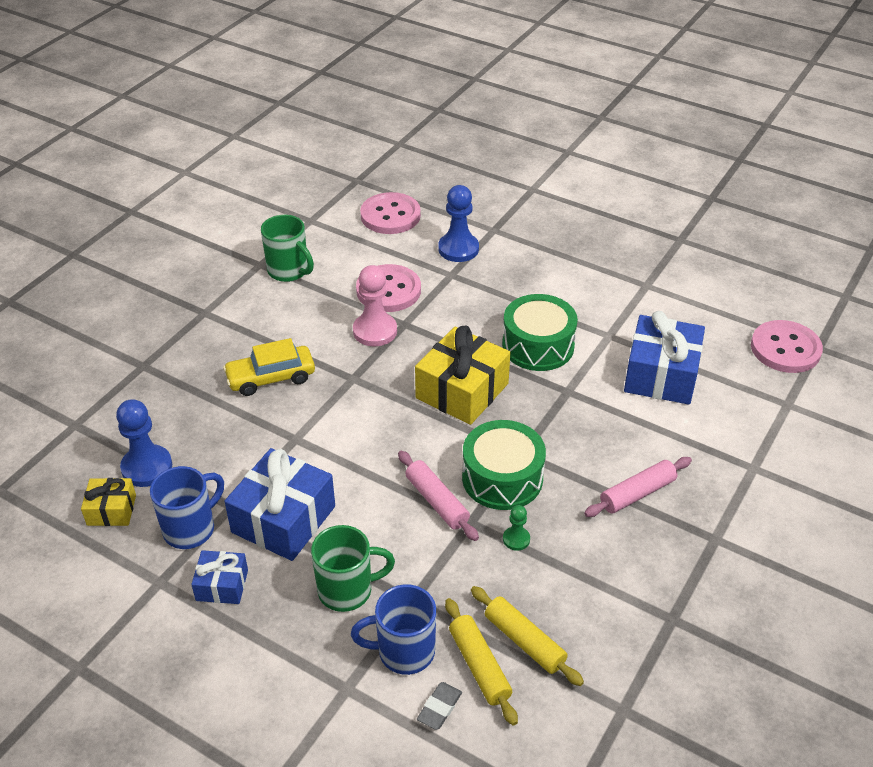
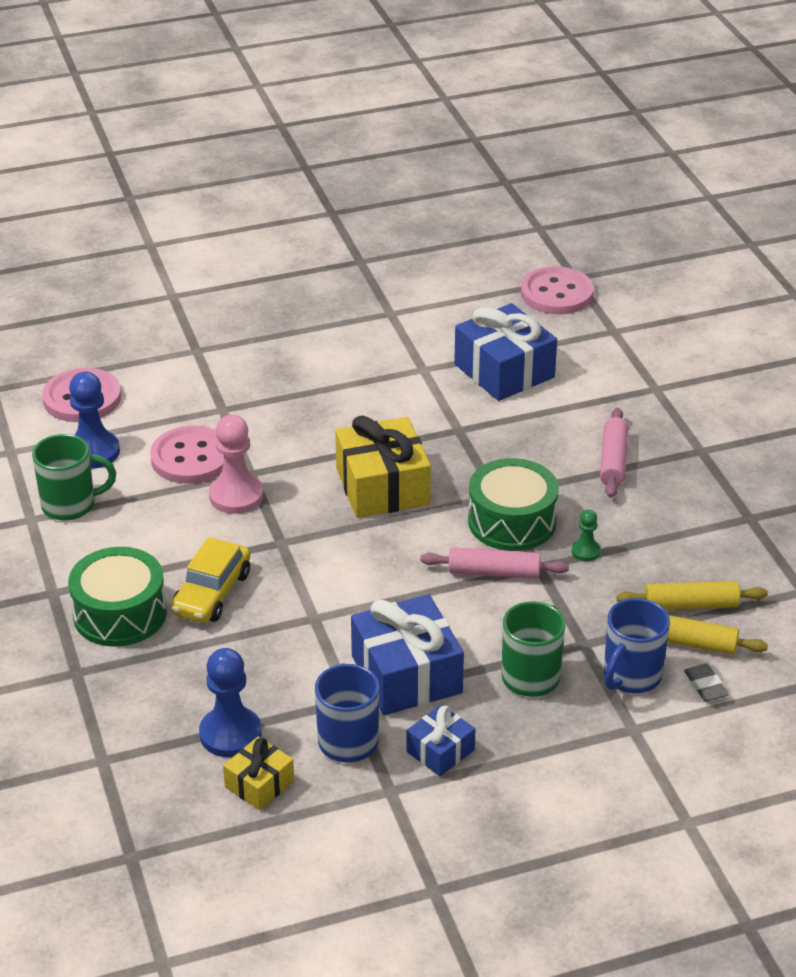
camera: 50 degrees left, 5 degrees down
(458, 249) = (193, 385): blue pawn -> blue pawn (93, 452)
(538, 346) = (384, 414): green drum -> green drum (120, 614)

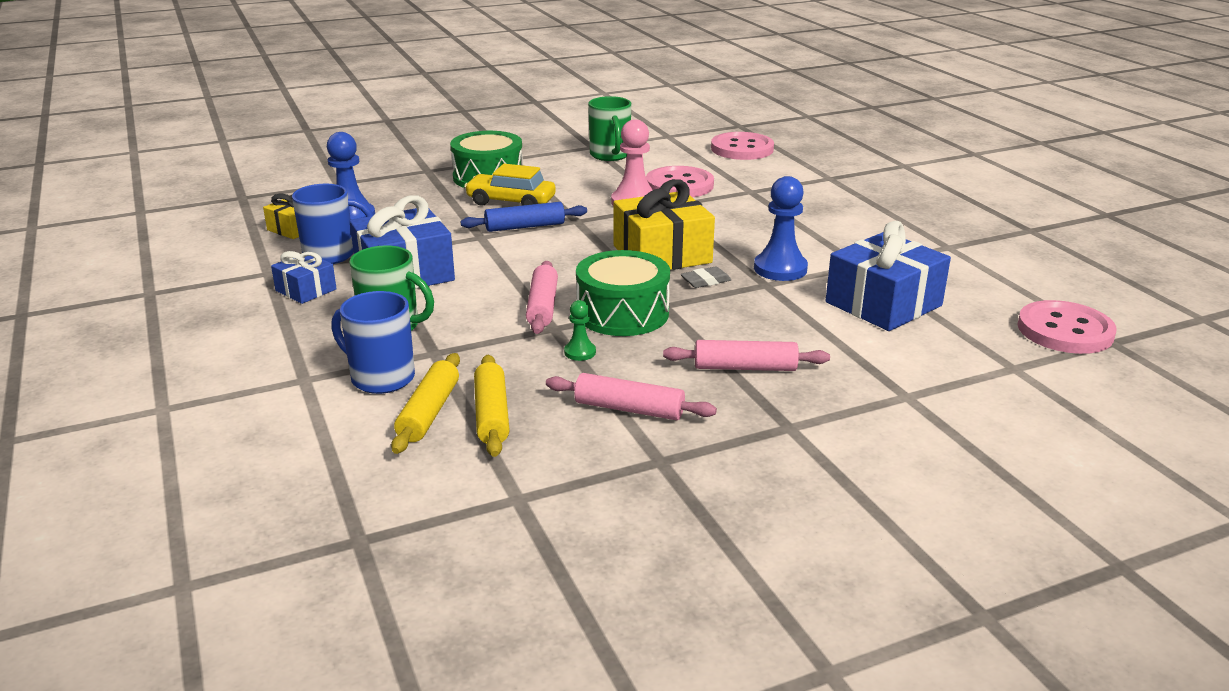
camera: 85 degrees right, 10 degrees down
(93, 452) = (676, 157): blue pawn -> blue pawn (780, 269)
(292, 582) = (525, 227): none -> blue rolling pin
(679, 528) = (629, 409): none -> pink rolling pin
(705, 686) = (357, 422): grey eraser -> grey eraser (705, 281)

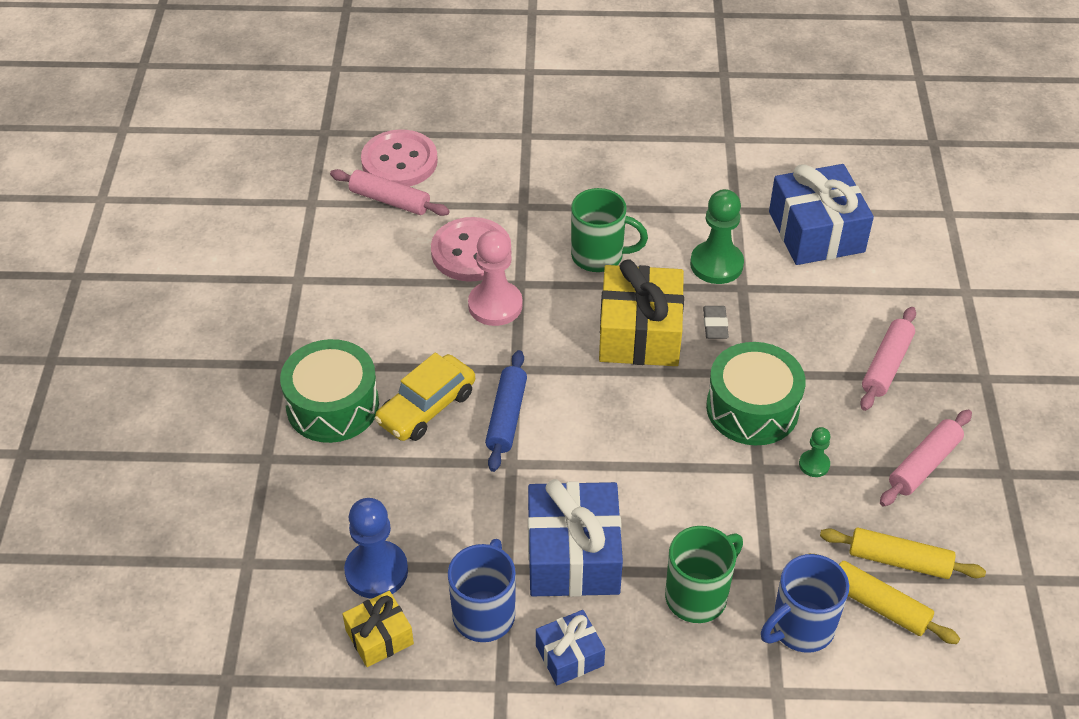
camera: 65 degrees left, 20 degrees up
(542, 306) = (709, 462): pink rolling pin -> pink rolling pin (389, 200)
(610, 155) = (339, 274): green mug -> green mug (599, 256)
(780, 269) = (716, 264): blue pawn -> green pawn
(1065, 331) = (906, 156): pink button -> none

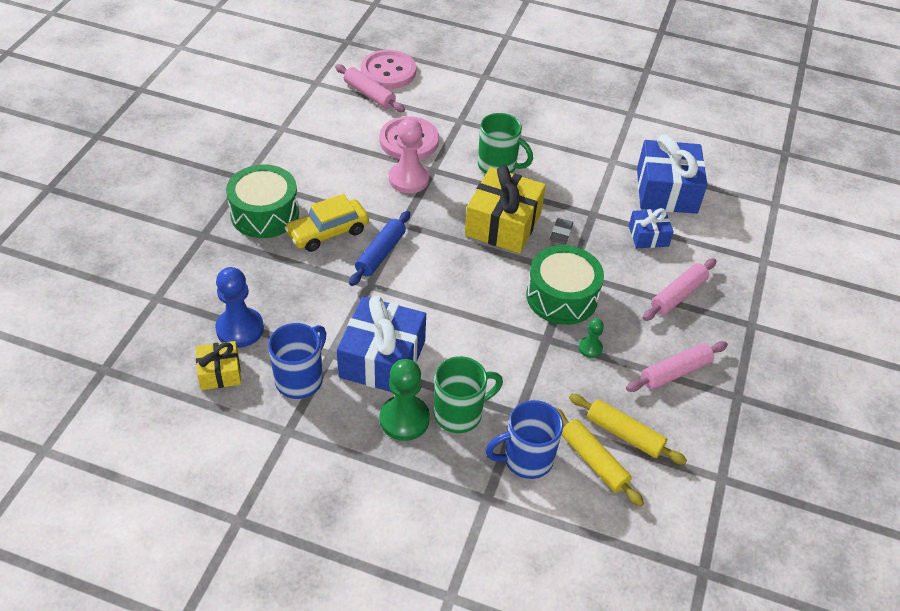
camera: 15 degrees right, 0 degrees up
(569, 655) = (346, 426): blue gift -> blue gift (648, 236)
(716, 264) = (581, 193): green pawn -> green pawn (404, 419)

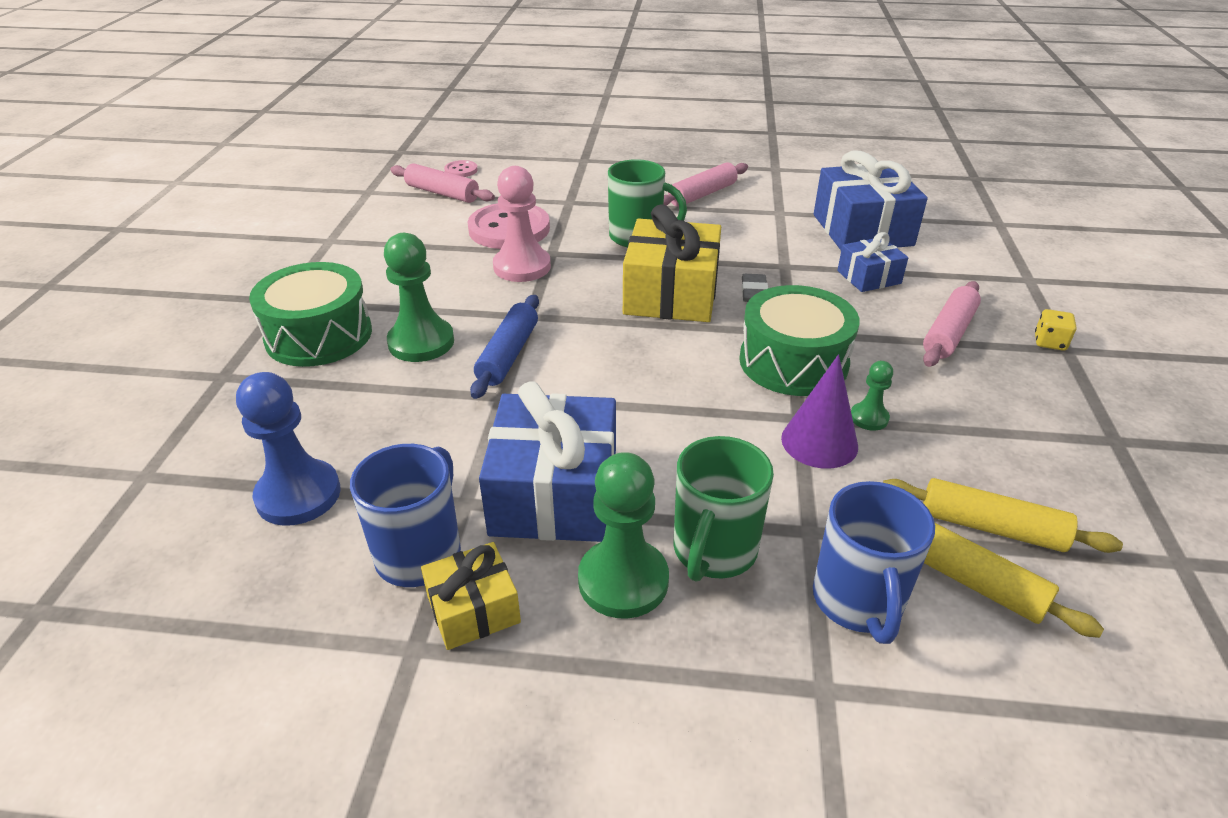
camera: 10 degrees left, 10 degrees down
(220, 373) = (269, 571): yellow gift -> yellow gift (473, 609)
(328, 232) = (421, 342): yellow car -> green pawn
(388, 72) = (461, 170): pink button -> pink button, size x0.46
(459, 413) = (714, 551): green mug -> green mug turned 150 degrees clockwise
(526, 459) = (858, 602): blue mug -> blue mug turned 60 degrees counterclockwise
(551, 358) = (819, 442): none -> purple cone
(675, 372) = (1008, 425): pink rolling pin -> pink rolling pin (702, 194)
(743, 316) = (1049, 342): none -> yellow dice

